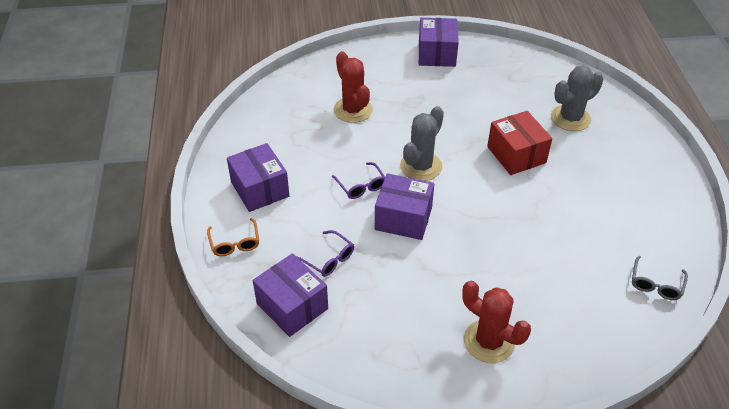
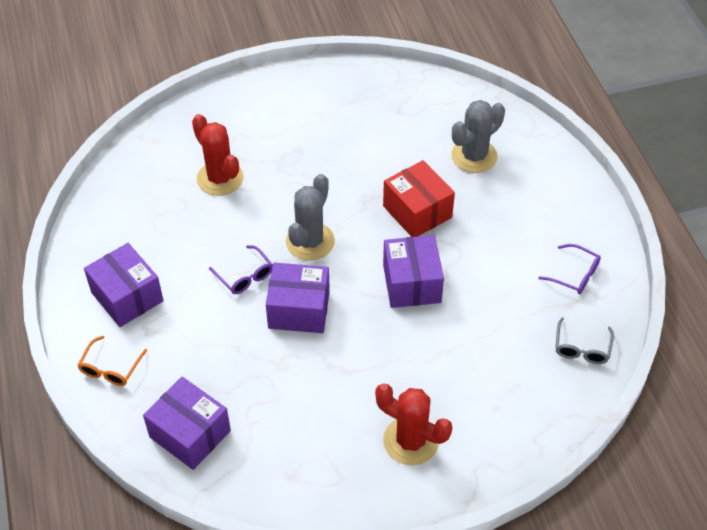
camera: 10 degrees left, 5 degrees up
(235, 243) = (110, 368): orange glasses -> orange glasses turned 45 degrees clockwise
(328, 259) = (221, 372): purple glasses -> purple glasses (574, 275)
(436, 54) = (309, 89): purple box -> purple box (411, 283)

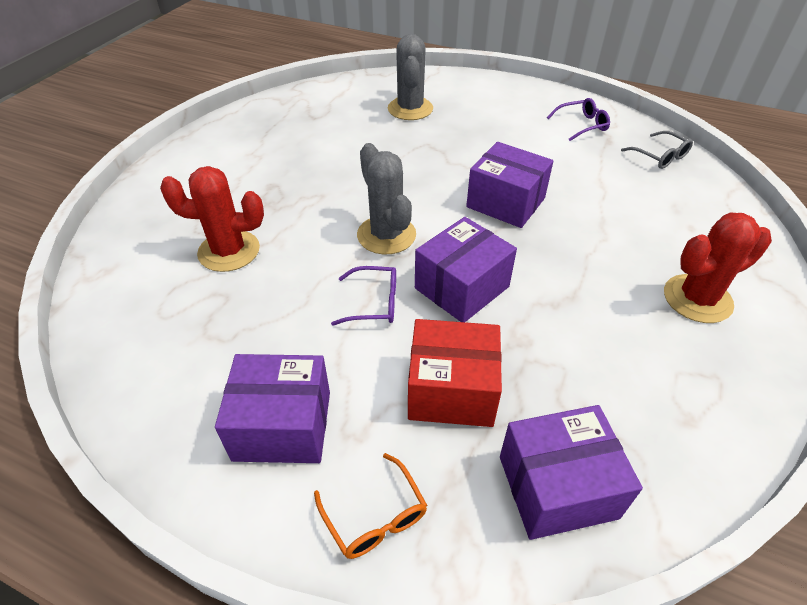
camera: 50 degrees left, 5 degrees down
(417, 212) = (430, 160): red box -> red box (451, 390)

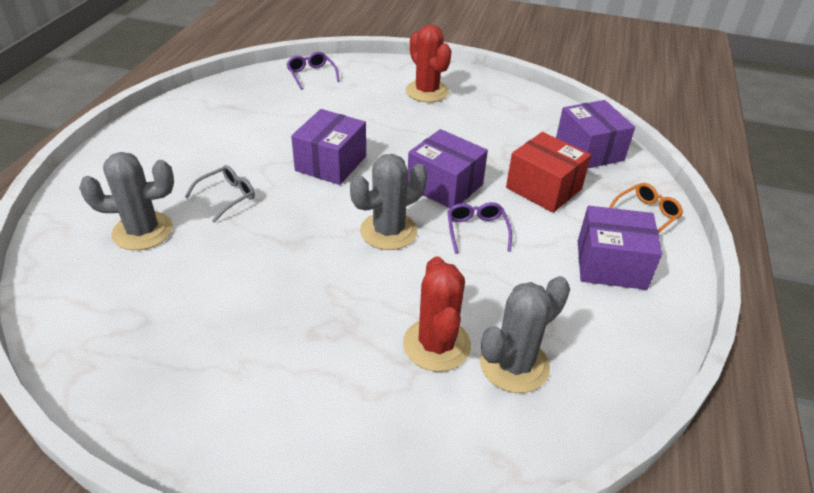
camera: 100 degrees left, 5 degrees down
(182, 298) = (514, 365): none -> grey cactus
(282, 425) = (611, 264): purple box -> purple box turned 75 degrees counterclockwise
(451, 390) = (543, 188): red box -> red box turned 45 degrees counterclockwise
(582, 125) = (201, 117): purple glasses -> purple glasses (311, 75)
(660, 156) = (259, 85): grey glasses -> grey glasses (227, 197)

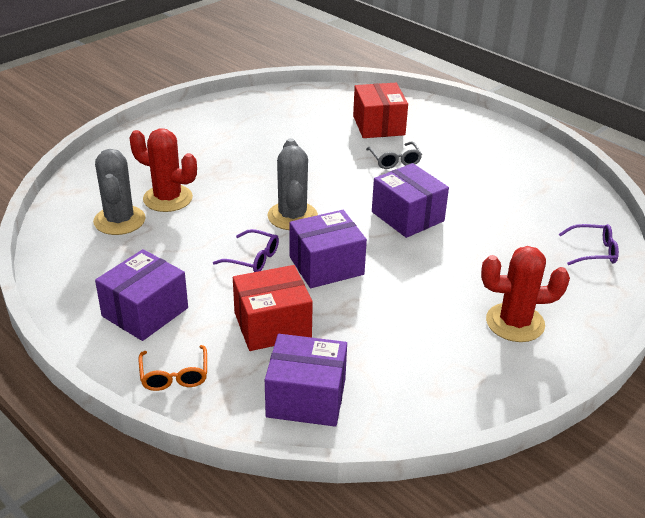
camera: 120 degrees right, 5 degrees down
(143, 231) = (378, 125): grey cactus -> red box

